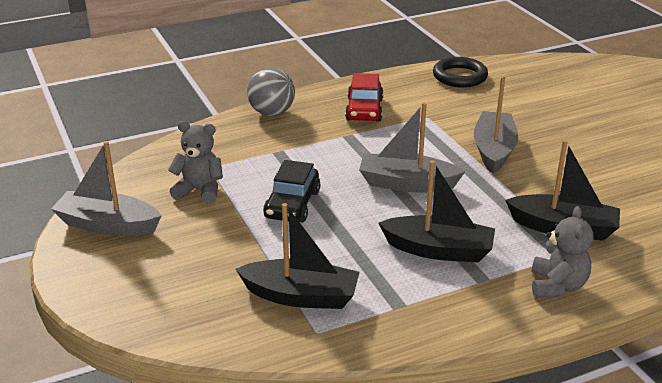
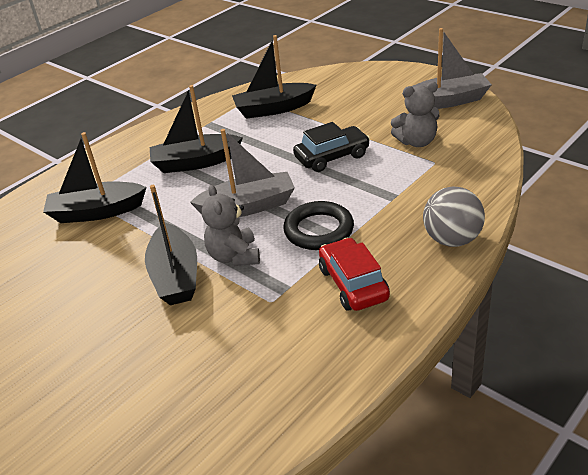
camera: 160 degrees right, 5 degrees up
(292, 204) = (332, 157): black car -> black car turned 75 degrees clockwise
(459, 76) = (263, 408): black ring -> black ring (319, 230)
(494, 150) = (175, 276): grey boat -> black boat
(557, 286) = (102, 167): grey teddy bear -> grey teddy bear (234, 256)

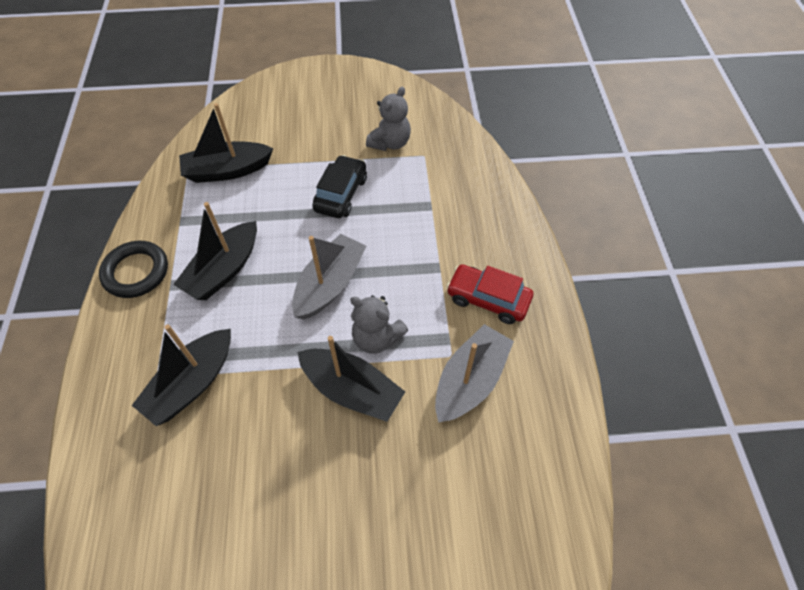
camera: 50 degrees left, 20 degrees up
(273, 109) = (227, 170): black boat -> black boat turned 45 degrees clockwise
(319, 230) = (411, 270): black ring -> black ring (136, 272)
(447, 101) = (369, 89): grey boat -> grey boat (470, 380)
(452, 239) = (508, 218): grey ball -> none

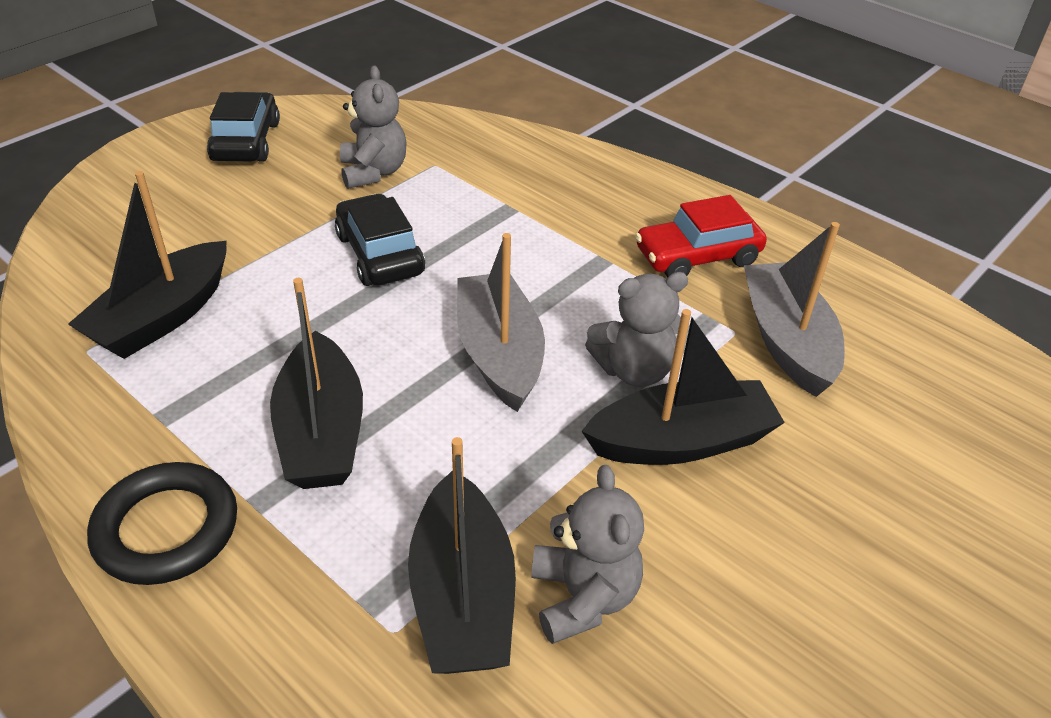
camera: 45 degrees left, 15 degrees down
(230, 423) = (583, 597): none -> grey teddy bear
(354, 90) = (246, 141): none -> black car

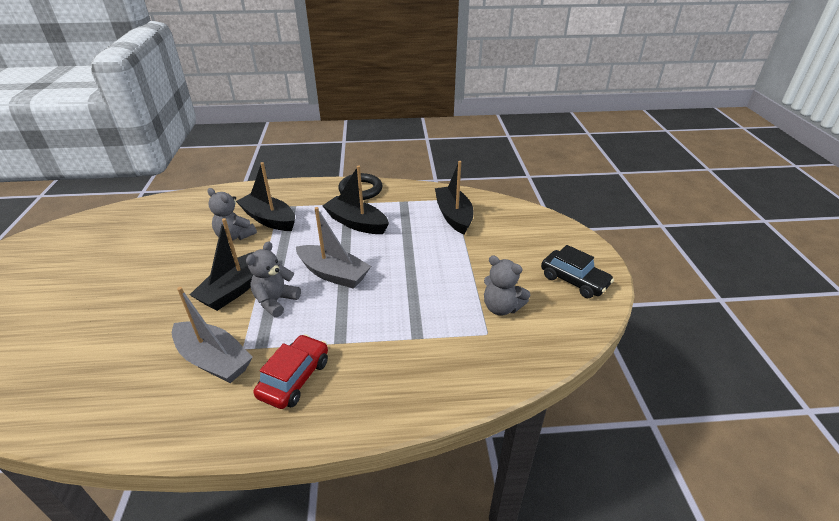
camera: 135 degrees right, 5 degrees down
(379, 254) = (430, 276): black car -> none

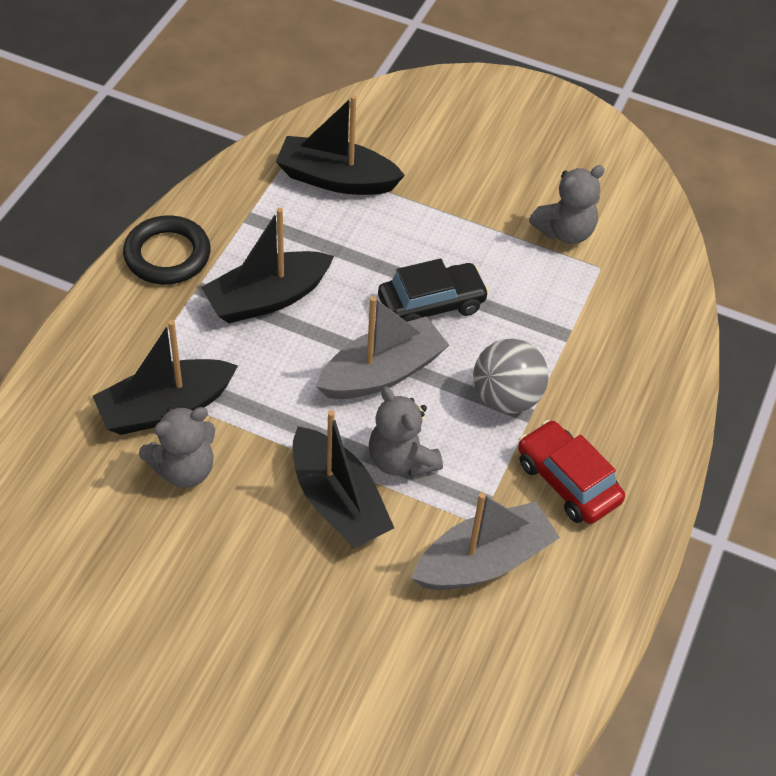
camera: 65 degrees left, 15 degrees up
(346, 327) = (506, 398): none -> grey ball
(574, 280) = (560, 140): black car -> black car (431, 304)

